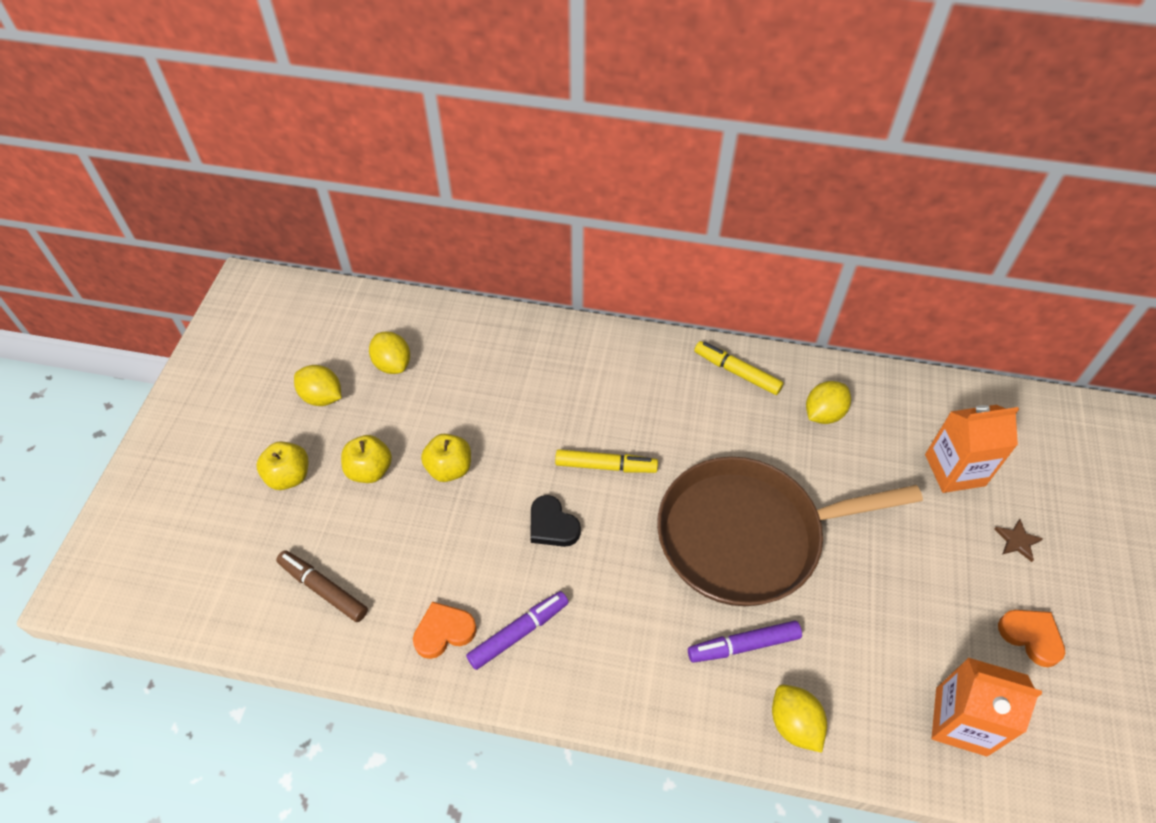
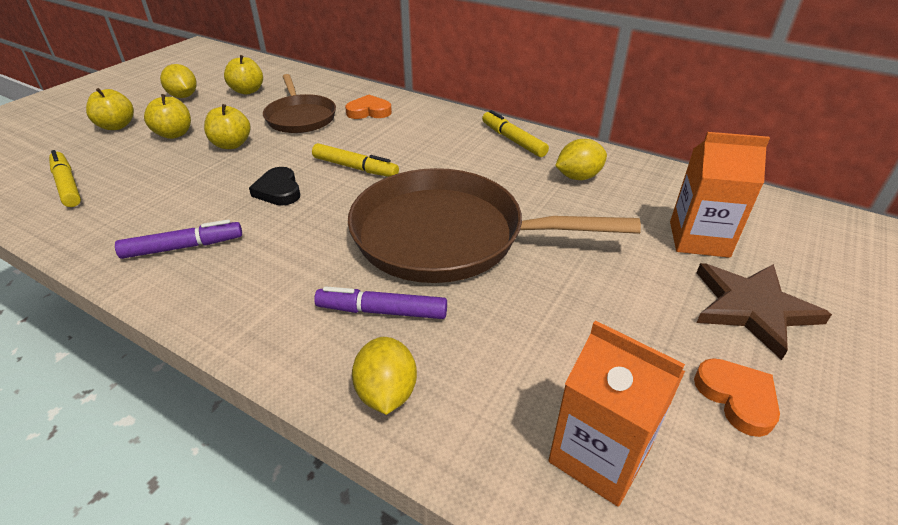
camera: 20 degrees right, 15 degrees down
(323, 589) = (67, 185): brown marker -> yellow marker
(392, 364) = (247, 91): yellow lemon -> yellow apple
(444, 632) = (125, 231): orange heart -> orange heart (369, 111)
(491, 397) = (300, 117): none -> brown pan
(1017, 541) = (752, 308): brown star -> brown star, size x2.25

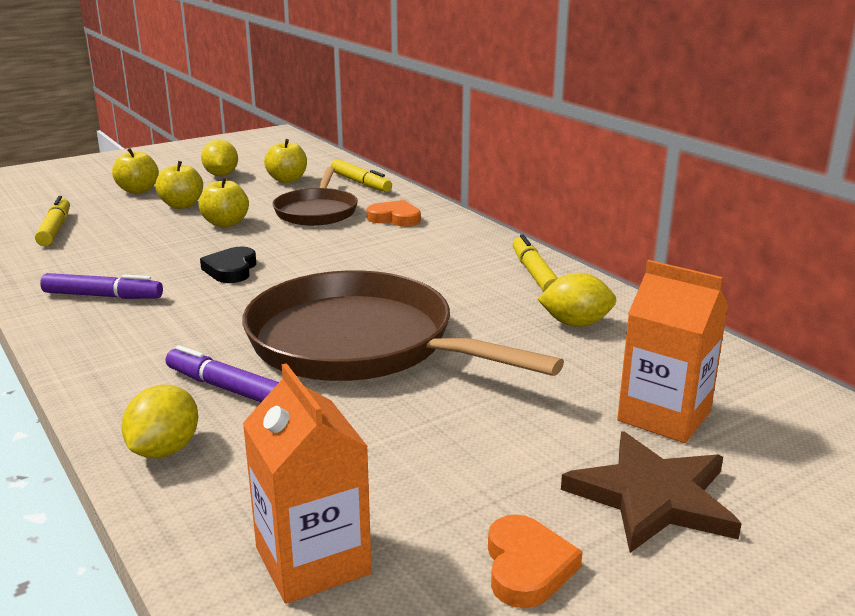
camera: 25 degrees right, 15 degrees down
(355, 168) = (327, 265): yellow marker -> yellow marker (360, 183)

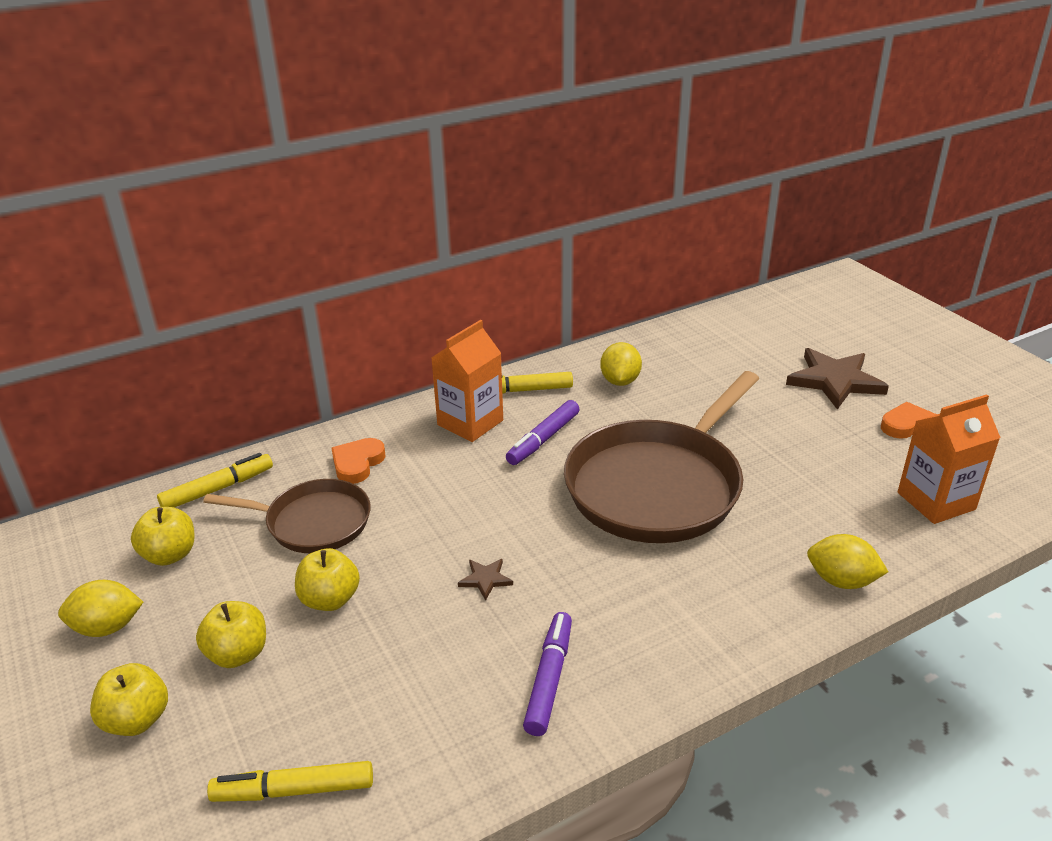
camera: 85 degrees left, 10 degrees up
(227, 388) = (743, 556): purple marker -> purple marker (543, 439)
(231, 270) = (485, 579): black heart -> brown star
(664, 416) = (748, 365): orange carton -> orange carton (470, 423)

